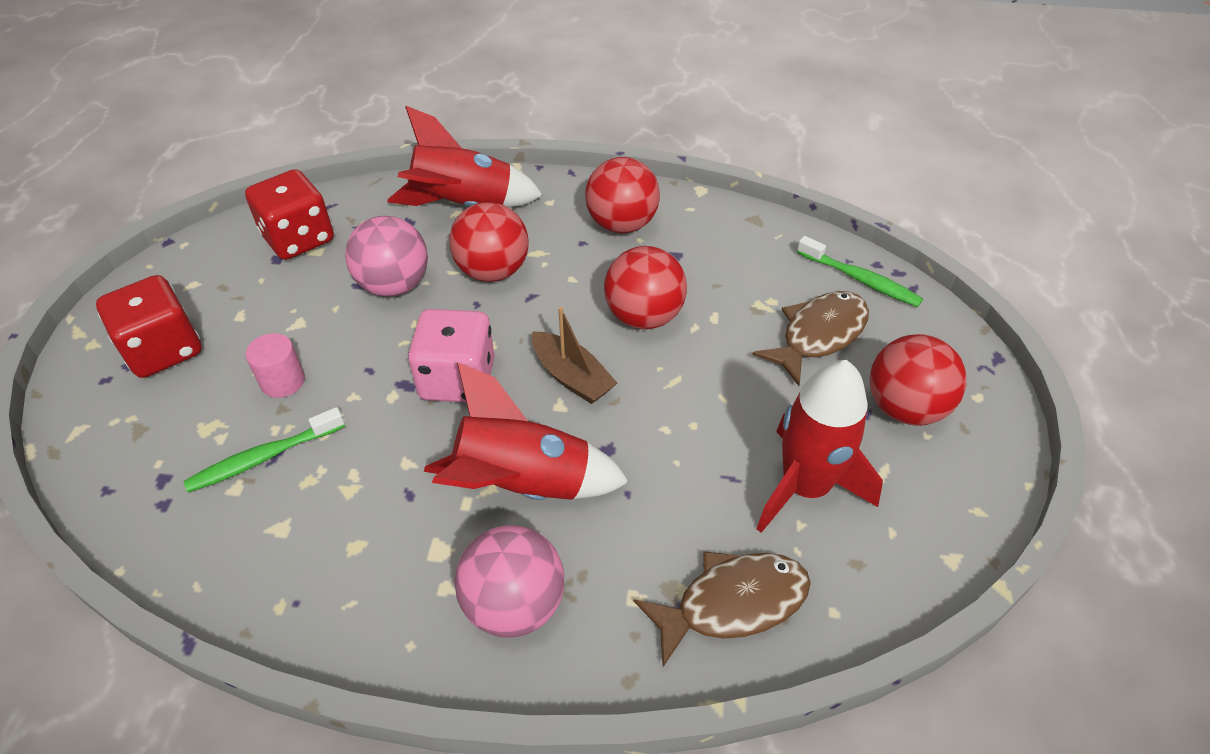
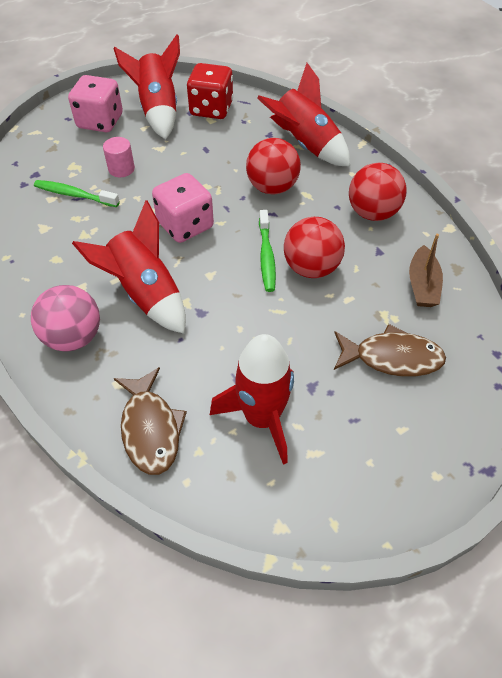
camera: 50 degrees right, 5 degrees up
(164, 350) = (100, 121): red dice -> pink dice
(230, 284) = (158, 110): none -> red rocket
(394, 285) = (220, 161): pink ball -> none
(572, 377) = (234, 266): brown boat -> brown boat (422, 285)
(732, 603) = (150, 429): brown fish -> brown fish turned 45 degrees clockwise
(860, 279) = (470, 352): green toothbrush -> green toothbrush (266, 256)
(905, 408) = (380, 437): red ball -> none

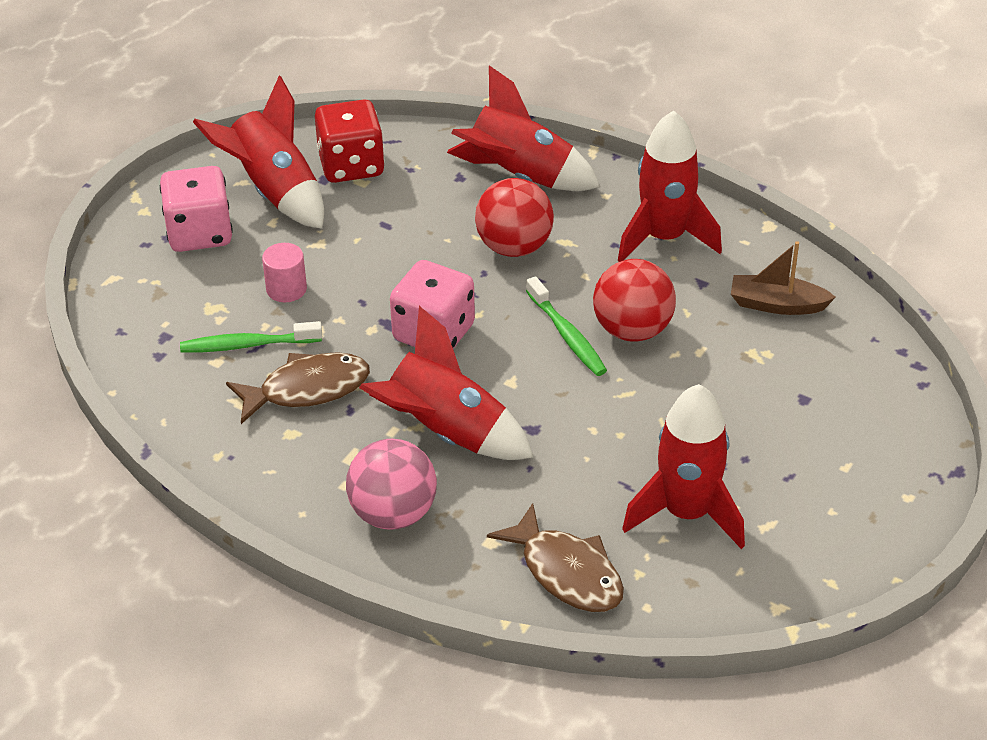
camera: 25 degrees left, 10 degrees down
(372, 213) = (664, 238): red ball -> red rocket
(392, 358) = (791, 397): brown fish -> brown fish (307, 389)
(422, 285) = (777, 304): brown boat -> brown boat turned 120 degrees clockwise

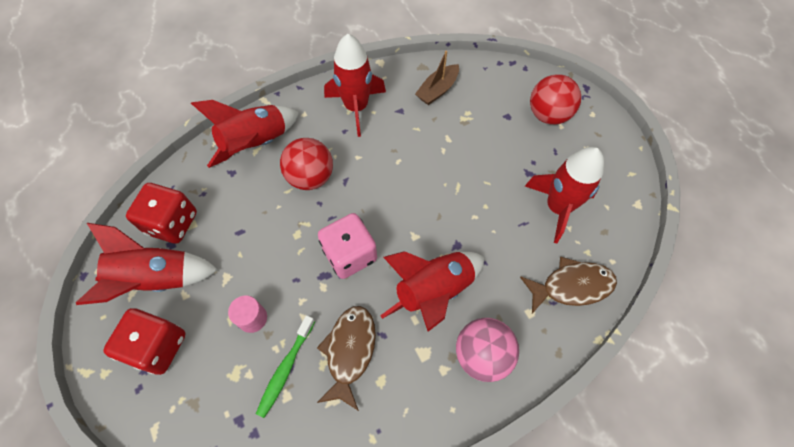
camera: 60 degrees left, 20 degrees up
(200, 233) = (158, 346): pink dice -> red dice
(567, 335) = (397, 190): green toothbrush -> none
(632, 330) = (414, 158): red ball -> red ball (548, 115)

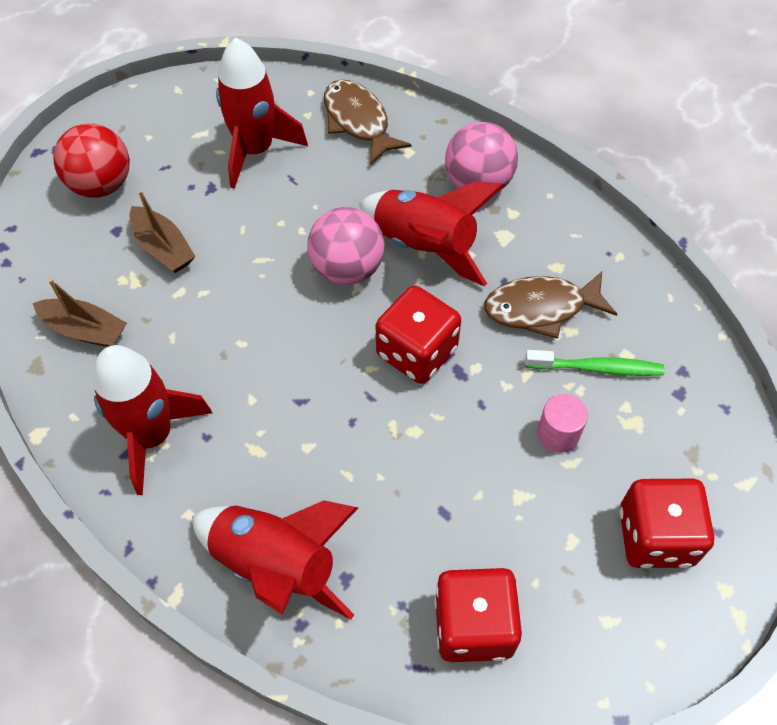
camera: 110 degrees left, 5 degrees down
(157, 279) = (569, 595): red rocket -> none
(310, 177) = (312, 451): red ball -> none
(350, 254) = (416, 352): pink dice -> red dice
(432, 234) = (347, 269): none -> pink ball
(485, 137) = (163, 248): none -> brown boat

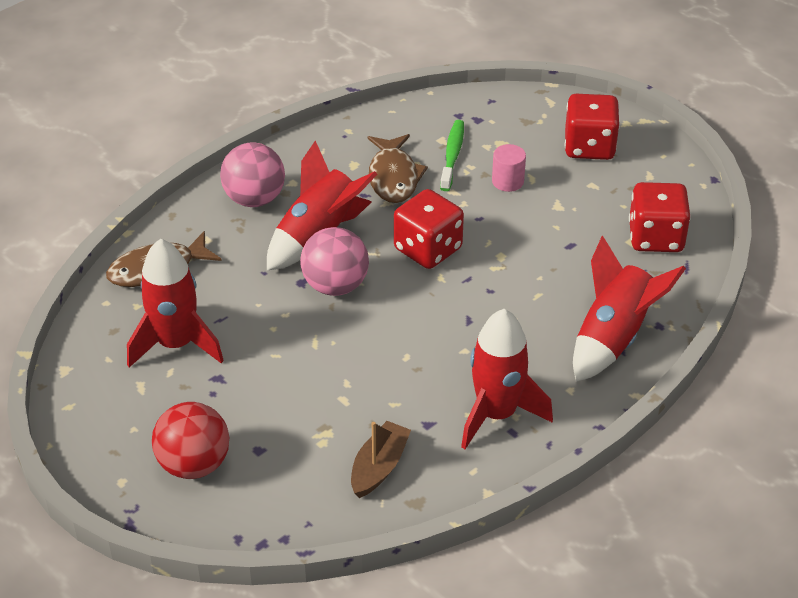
camera: 85 degrees left, 15 degrees down
(163, 248) = (288, 412): brown boat -> none

